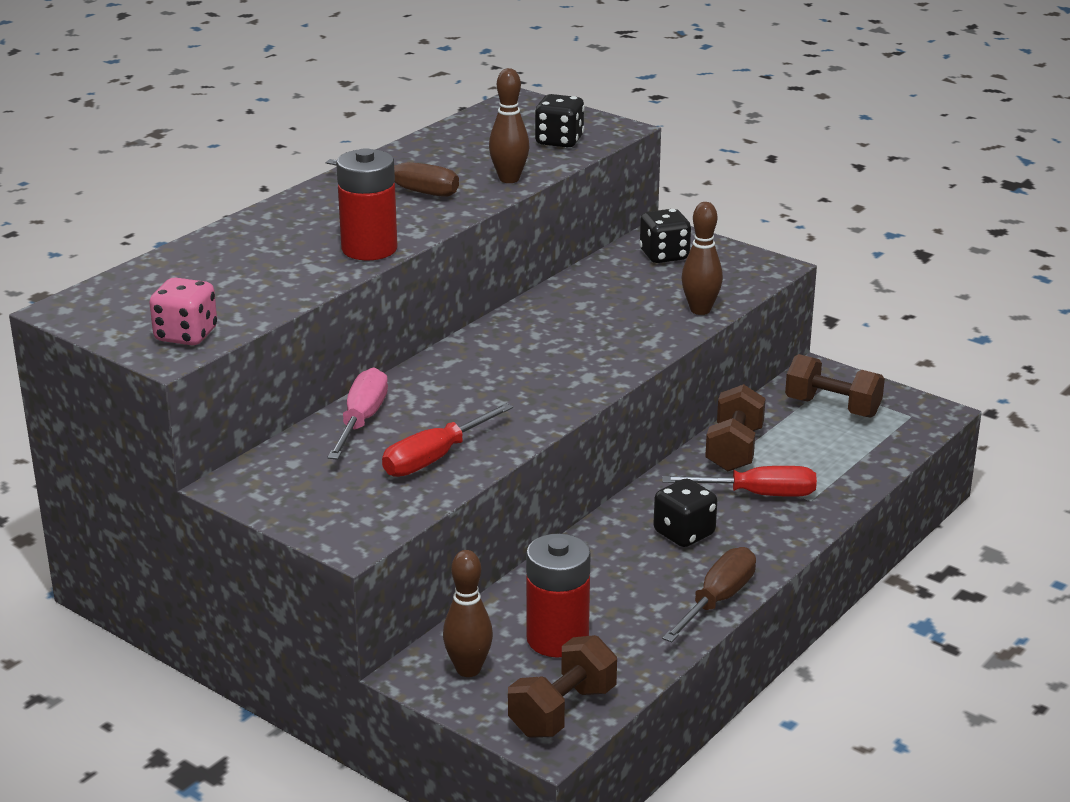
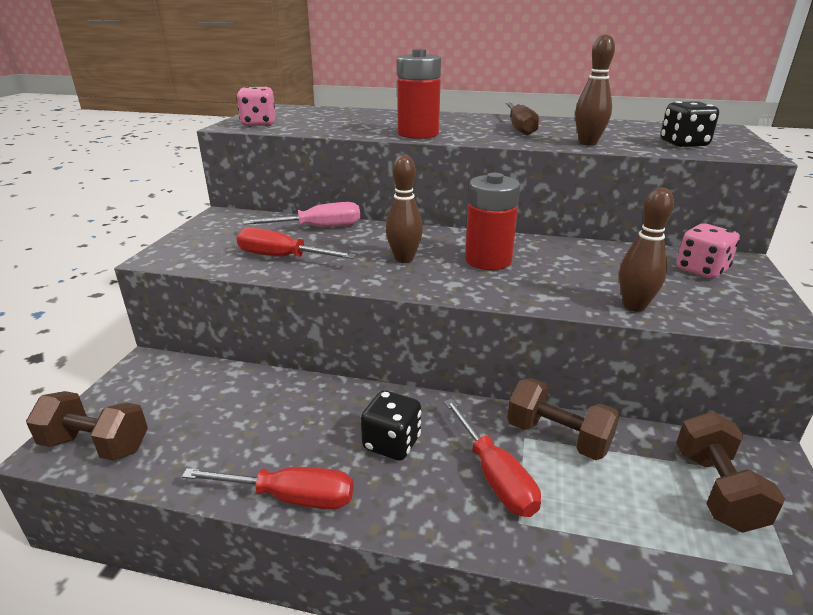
camera: 65 degrees right, 0 degrees up
(468, 669) = (152, 383): brown bowling pin -> brown bowling pin (404, 259)
(557, 639) = (200, 414): red battery -> red battery (488, 260)
(664, 255) = (701, 270): black dice -> pink dice
(718, 600) = (291, 497): brown screwdriver -> red screwdriver
(734, 449) = (558, 437): brown dumbbell -> brown dumbbell turned 45 degrees clockwise

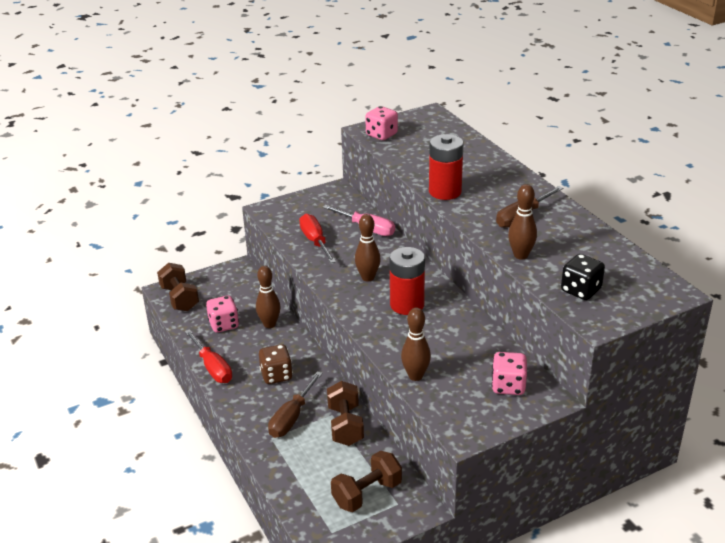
camera: 50 degrees right, 5 degrees up
(222, 434) = (224, 325): none -> pink dice
(287, 396) = (269, 324): none -> brown bowling pin
(392, 443) = (276, 375): black dice -> brown dice
(495, 477) = (291, 418): red screwdriver -> brown screwdriver

